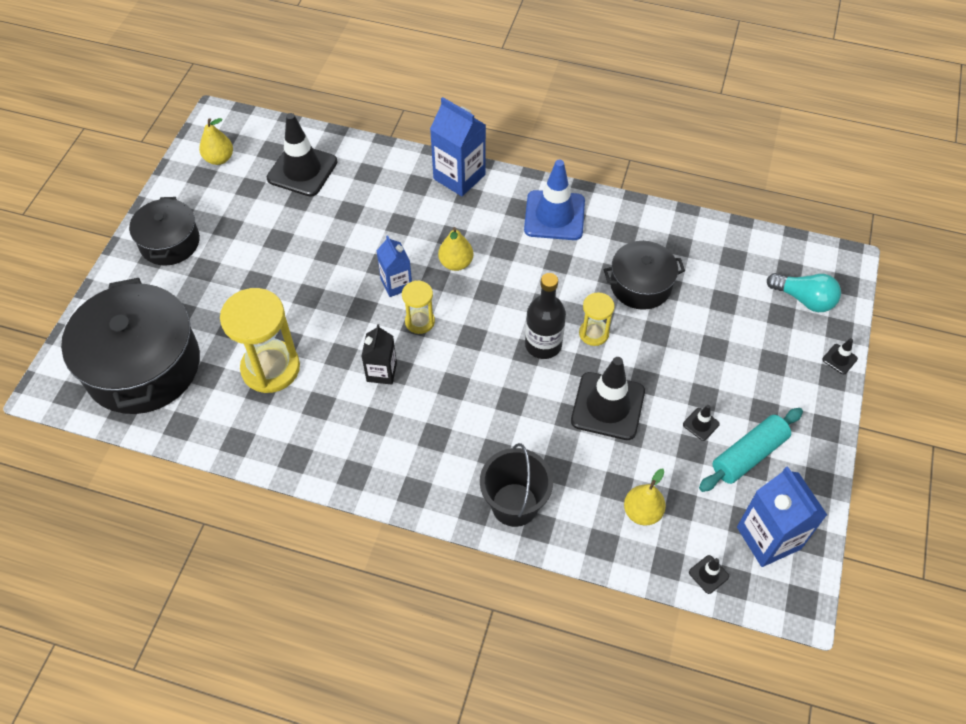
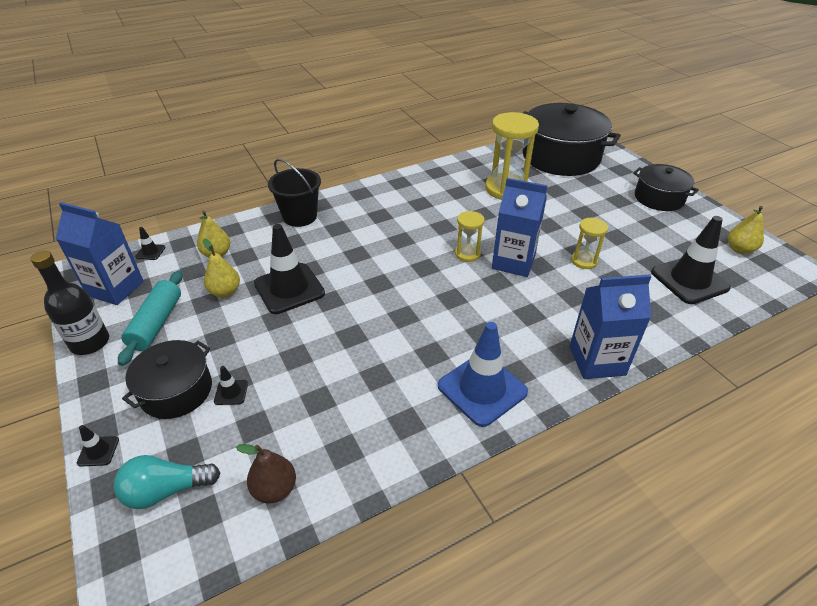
camera: 135 degrees right, 15 degrees down
(381, 372) = (450, 221): black carton -> none
(396, 284) = (513, 262): blue carton -> blue carton, size x1.62
(456, 263) = (498, 299): yellow pear -> yellow pear (225, 292)
(543, 345) = (373, 293): black bottle -> black bottle (90, 342)
(593, 333) = (345, 323): yellow hourglass -> yellow hourglass (584, 261)
(640, 285) = (344, 384): black pot -> black pot (176, 391)
(701, 424) = (209, 319): black traffic cone -> black traffic cone (231, 392)
(737, 253) = (275, 489): none -> brown pear

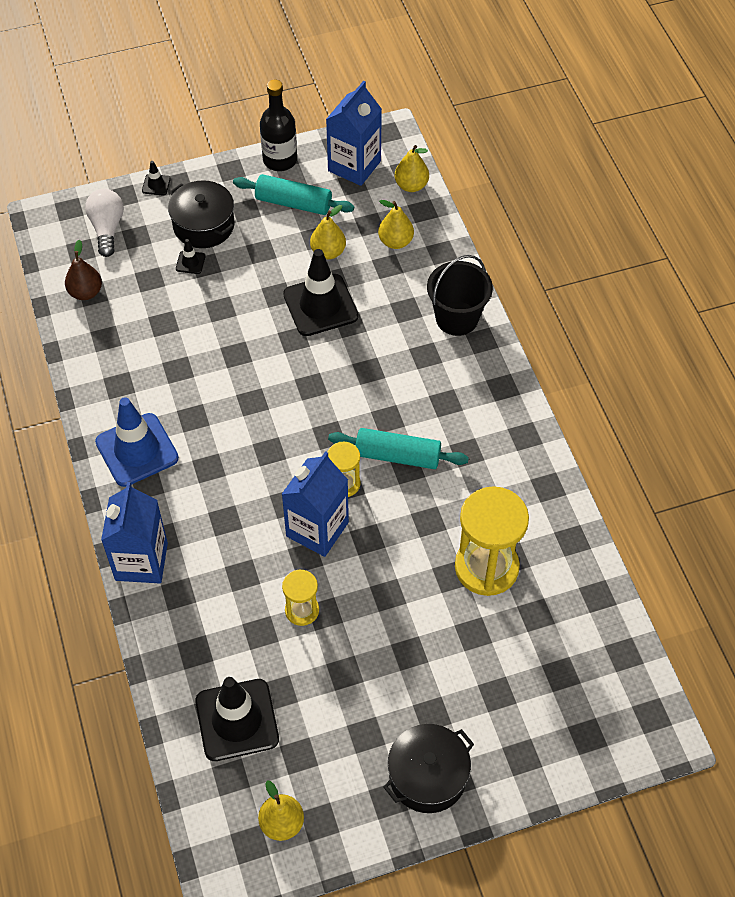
camera: 100 degrees right, 15 degrees up
(150, 252) = (411, 185): black traffic cone -> yellow pear
(166, 490) = (107, 229): turquoise light bulb -> white light bulb
(433, 231) = (397, 455): none -> turquoise rolling pin
(560, 157) = (573, 677): black pot -> none

